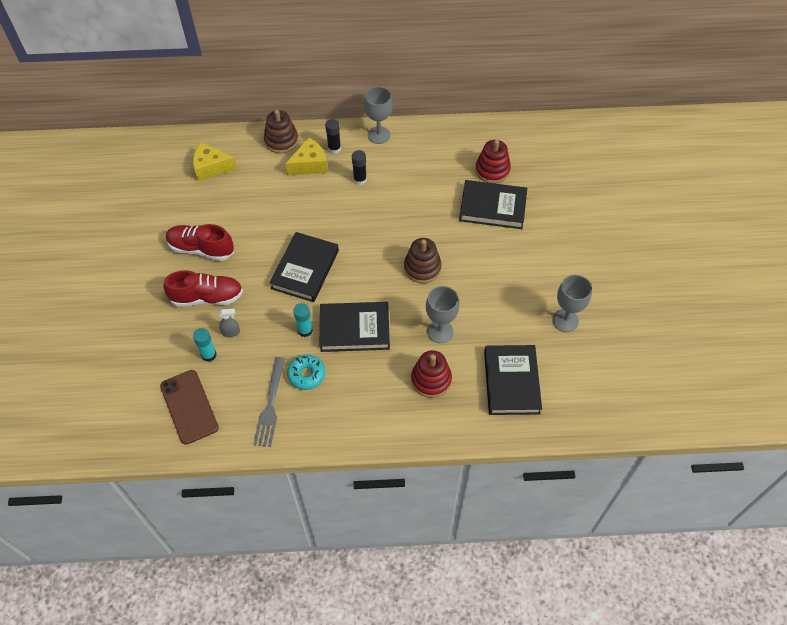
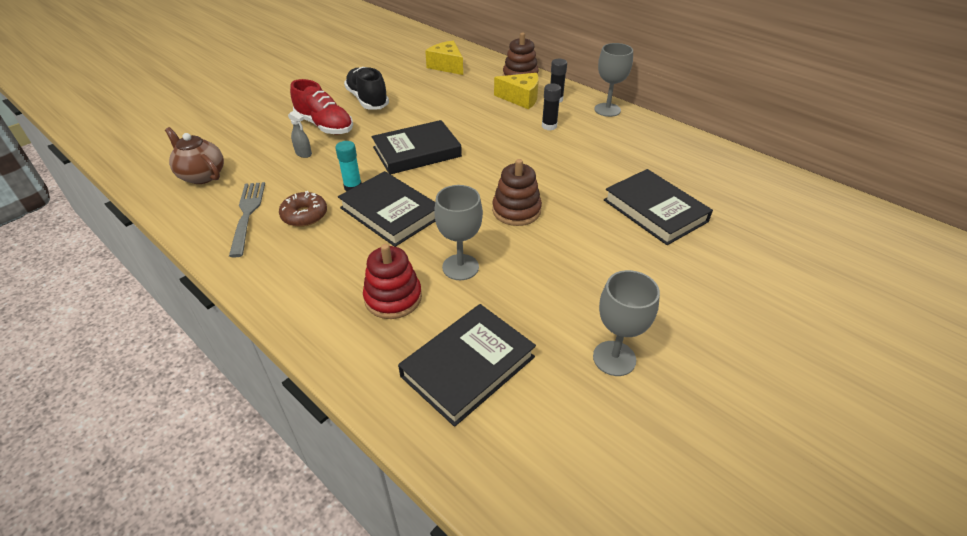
camera: 45 degrees right, 15 degrees down
(189, 407) = (202, 175): brown phone -> brown teapot
(201, 249) = (367, 100): red shoe -> black shoe
(209, 355) = (267, 156): turquoise glue stick -> none
(270, 405) = (247, 215): grey fork -> grey fork turned 120 degrees clockwise
(306, 375) = (304, 215): turquoise donut -> brown donut
(492, 170) = (692, 185): red stacking toy -> none

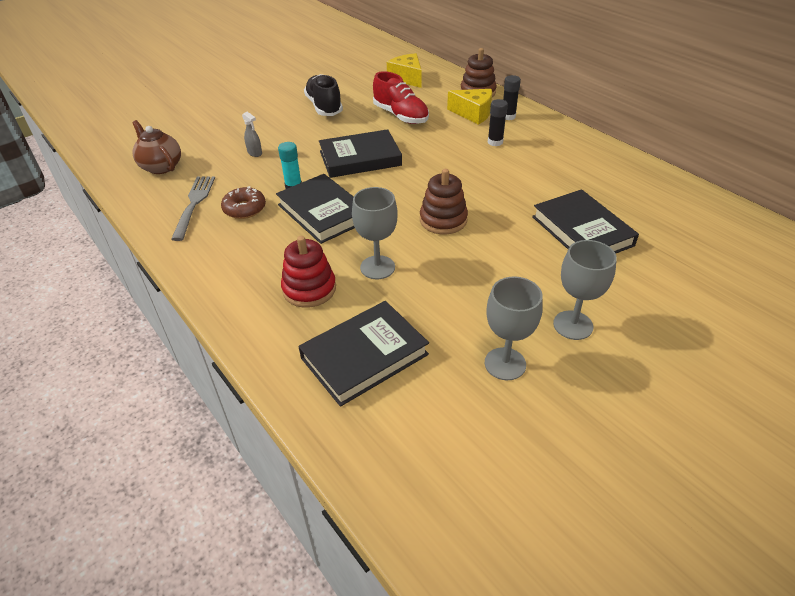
camera: 10 degrees right, 0 degrees up
(325, 126) = (279, 128): red shoe -> red shoe (401, 116)
(607, 110) = (558, 130): grey goblet -> grey goblet (573, 325)

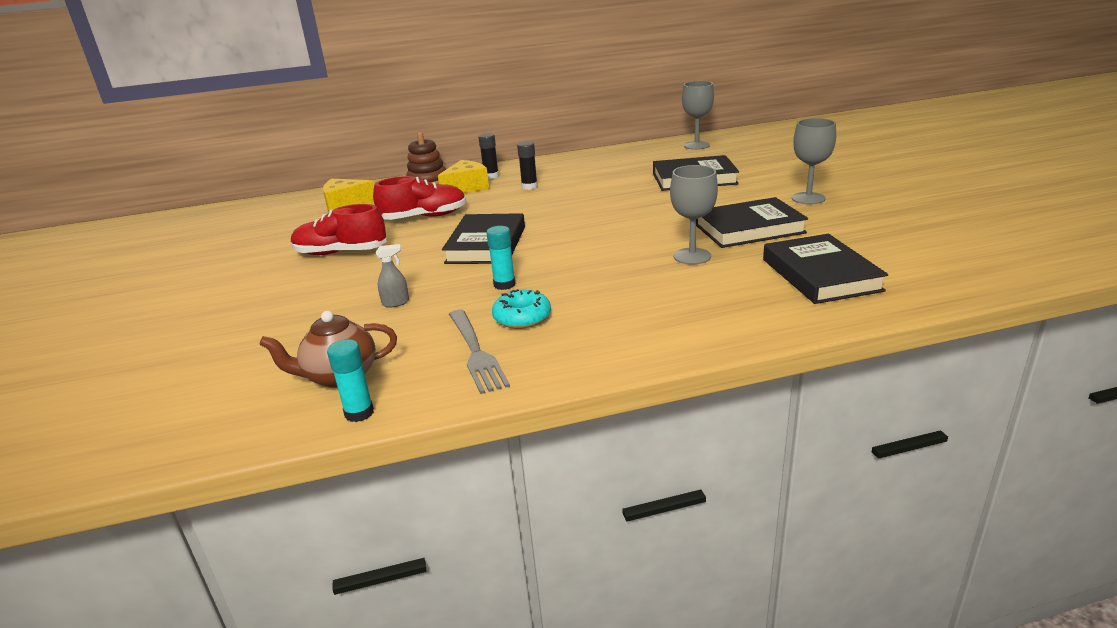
camera: 65 degrees left, 15 degrees down
(124, 186) = (359, 413): none -> turquoise glue stick
(194, 204) = (476, 352): grey fork -> grey fork turned 135 degrees counterclockwise
(244, 209) = (522, 317): brown donut -> turquoise donut
(309, 289) = (707, 291): red stacking toy -> none
(323, 213) = (574, 273): black book -> black book (749, 229)
(324, 107) = (341, 253): black shoe -> red shoe
(443, 220) = (637, 221): brown stacking toy -> none
(505, 364) = (845, 225): grey goblet -> grey goblet (696, 145)

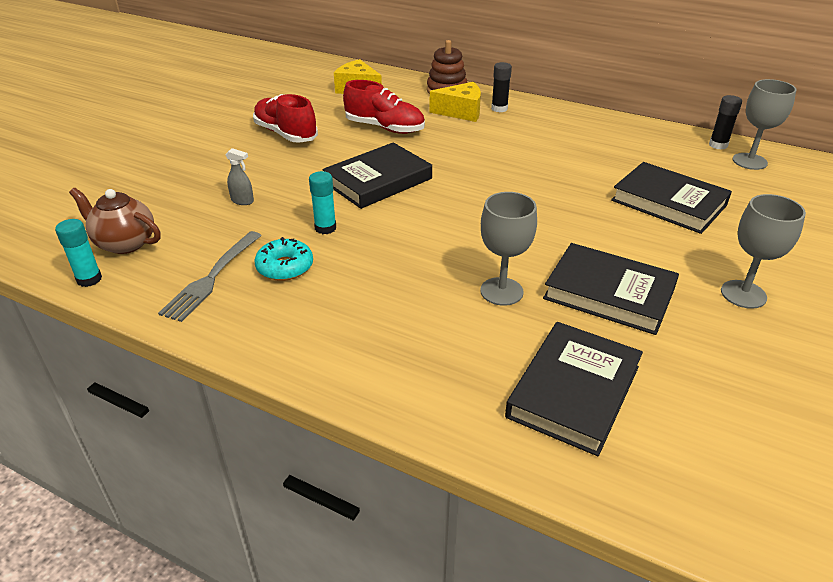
camera: 40 degrees right, 10 degrees up
(529, 187) = (509, 136): black glue stick -> black glue stick (718, 145)

